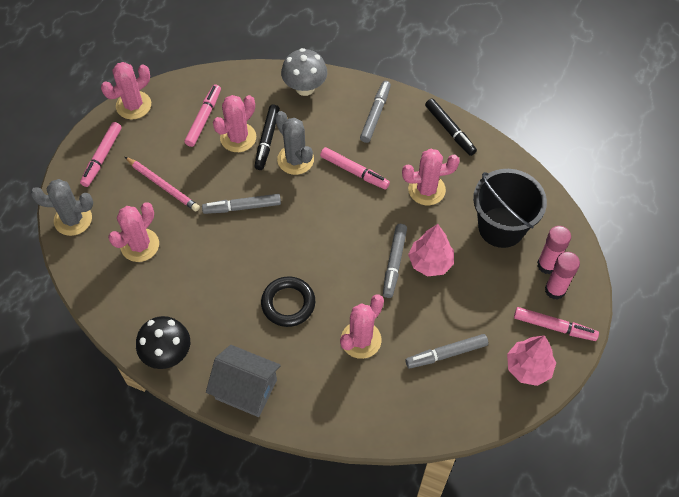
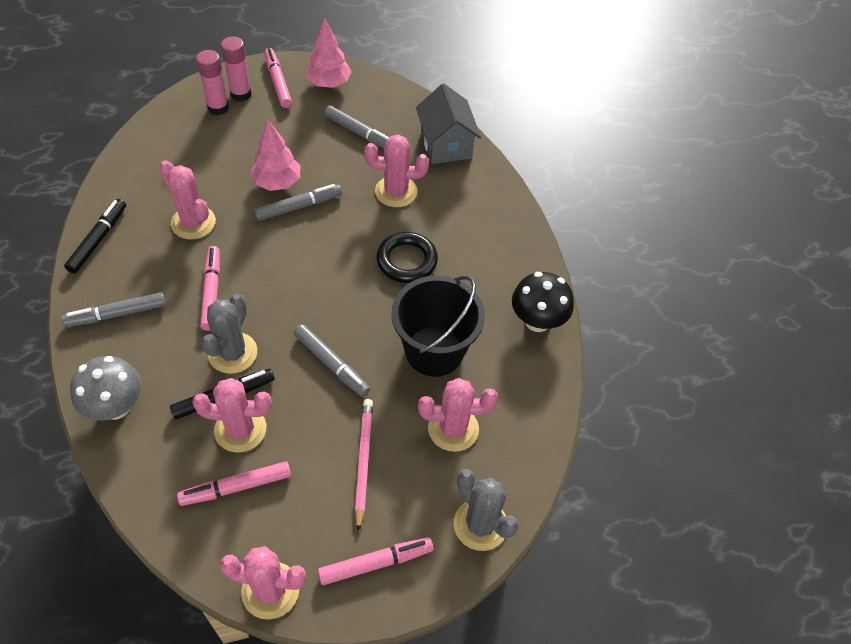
camera: 130 degrees left, 5 degrees down
(246, 389) = (511, 243): grey house -> grey house (445, 144)
(501, 227) = (199, 151): black bucket -> black bucket (434, 351)

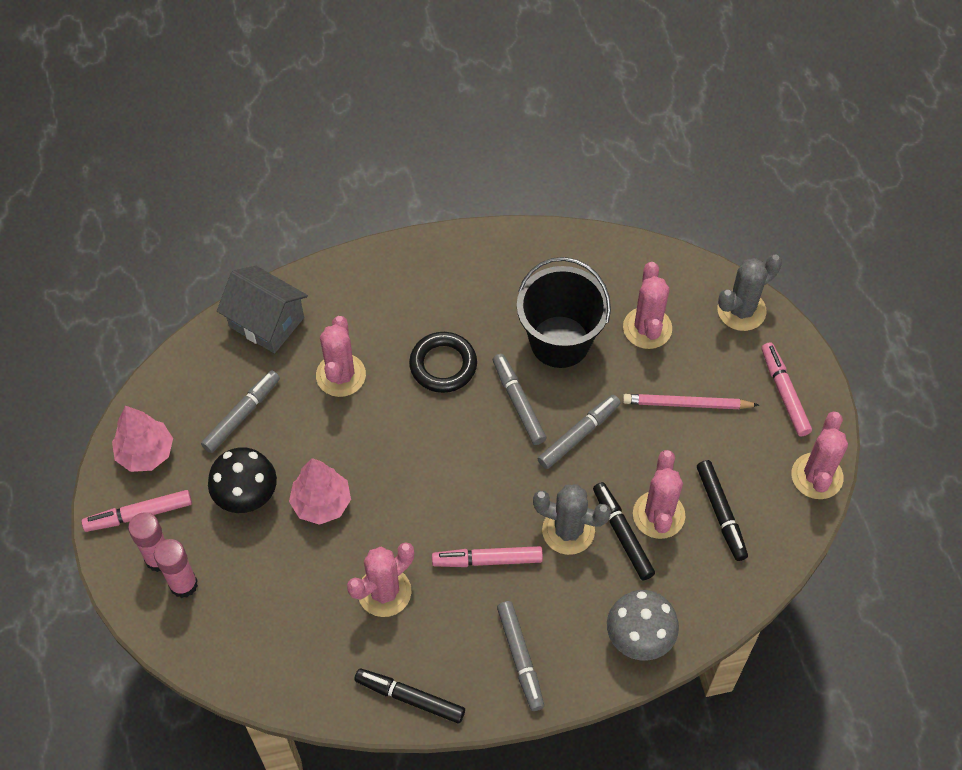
camera: 85 degrees left, 5 degrees up
(236, 487) = (721, 513): pink marker -> black marker
(298, 207) = (361, 477): grey marker -> grey marker (518, 402)
(445, 144) = (266, 322): grey house -> grey house turned 45 degrees clockwise
(537, 321) = (521, 249): black mushroom -> black mushroom (247, 497)

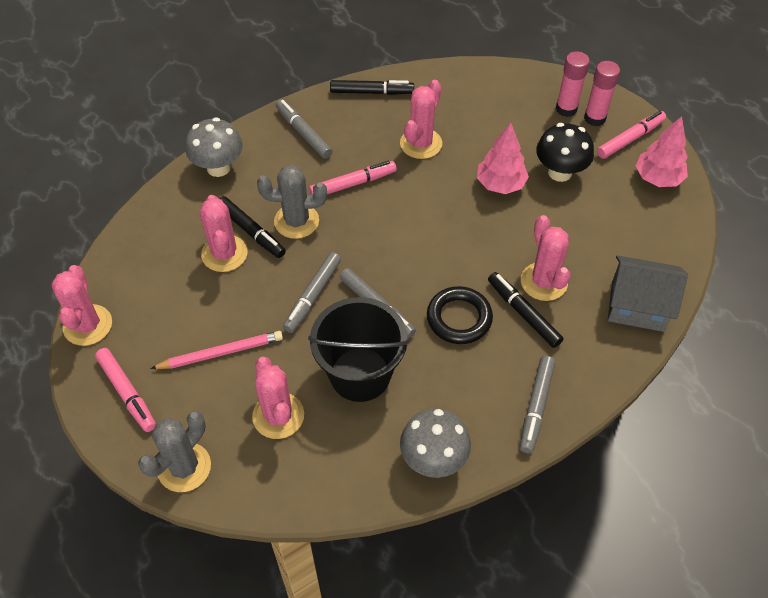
camera: 160 degrees right, 5 degrees down
(242, 415) = (604, 226): grey marker -> grey marker (536, 407)
(524, 251) = (433, 459): none -> grey mushroom
(721, 513) = (171, 270): black marker -> black marker (523, 313)

